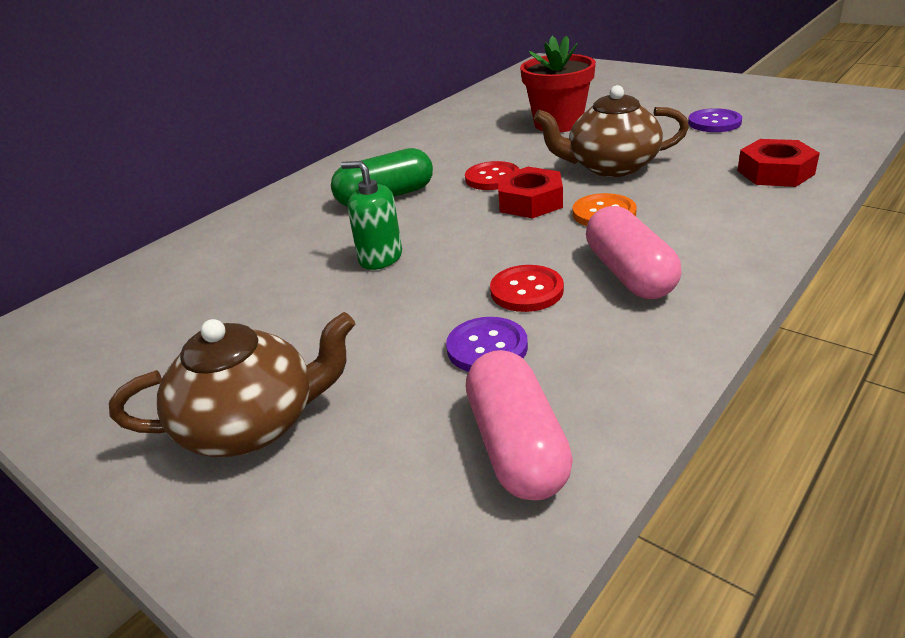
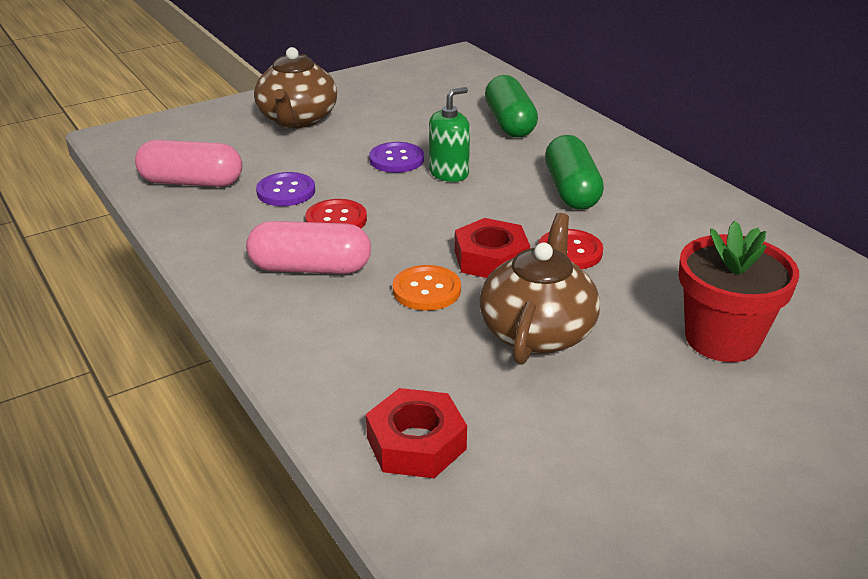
camera: 105 degrees right, 0 degrees up
(237, 256) = (509, 123): none -> green capsule
(714, 122) = (630, 478): purple button -> purple button (396, 159)

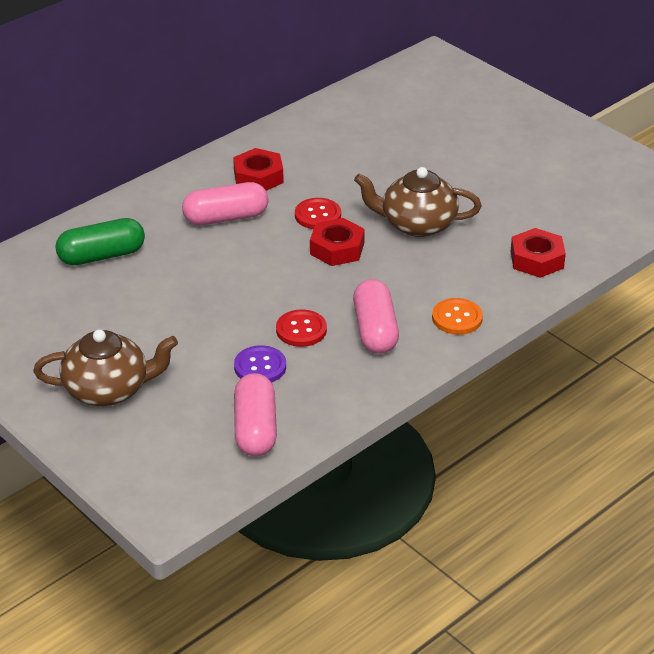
camera: 100 degrees left, 5 degrees up
(396, 159) = (187, 312): purple button -> none
(426, 290) = (386, 273): orange button -> orange button (457, 318)
(449, 173) = (208, 281): green soap dispenser -> none
(571, 190) = (226, 217): green capsule -> pink capsule
(663, 217) = (258, 177): none -> red nut
(722, 339) = (400, 158): red flower pot -> none

